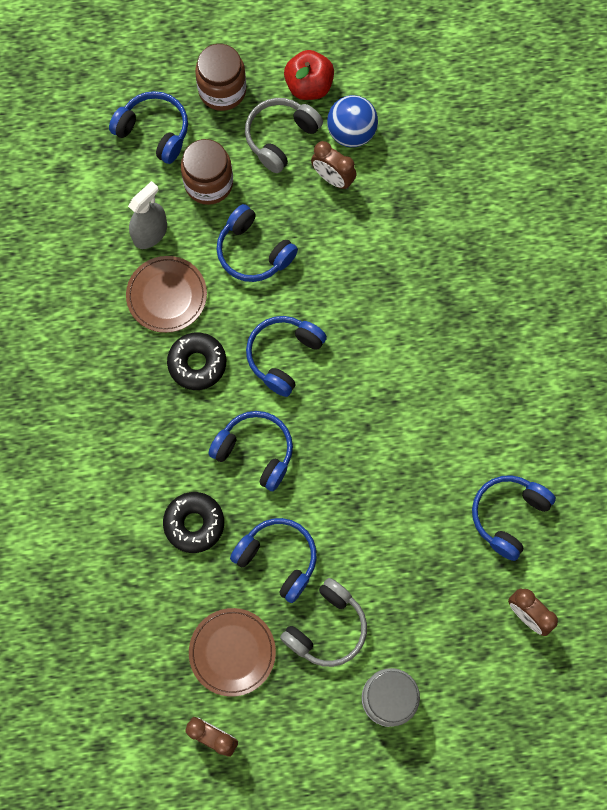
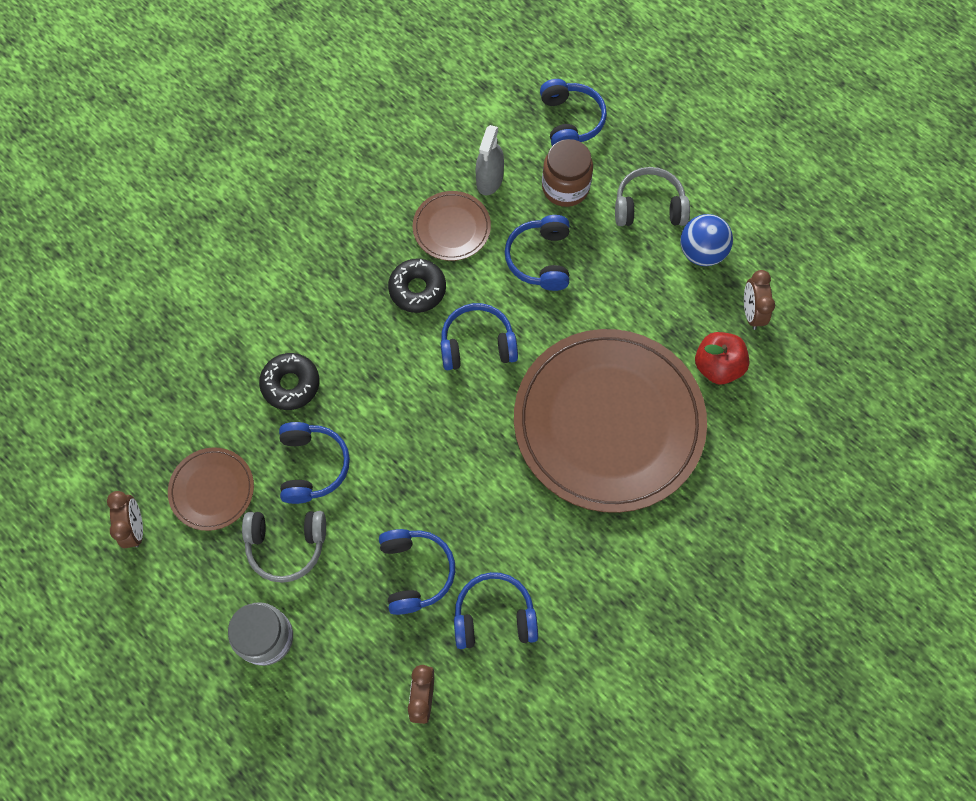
camera: 50 degrees right, 5 degrees down
(150, 233) = (489, 180): grey spray bottle -> grey spray bottle turned 105 degrees clockwise
(222, 90) = (647, 139): brown jar -> none
(255, 451) = (384, 383): blue headphones -> blue headphones (415, 572)
(309, 86) = (709, 194): red apple -> red apple (717, 366)
(333, 178) = (651, 268): brown clock -> brown clock (751, 313)
(428, 313) = (608, 422): none -> brown plate

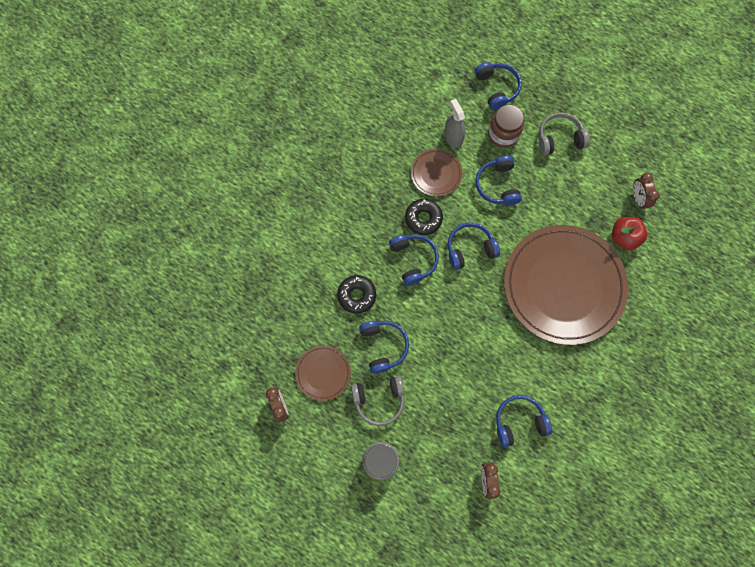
camera: 10 degrees left, 5 degrees up
(415, 572) = (464, 403): blue headphones -> blue headphones (413, 260)
(489, 180) = (453, 137): grey spray bottle -> grey spray bottle turned 150 degrees clockwise
(701, 252) = (599, 163): blue ball -> none

